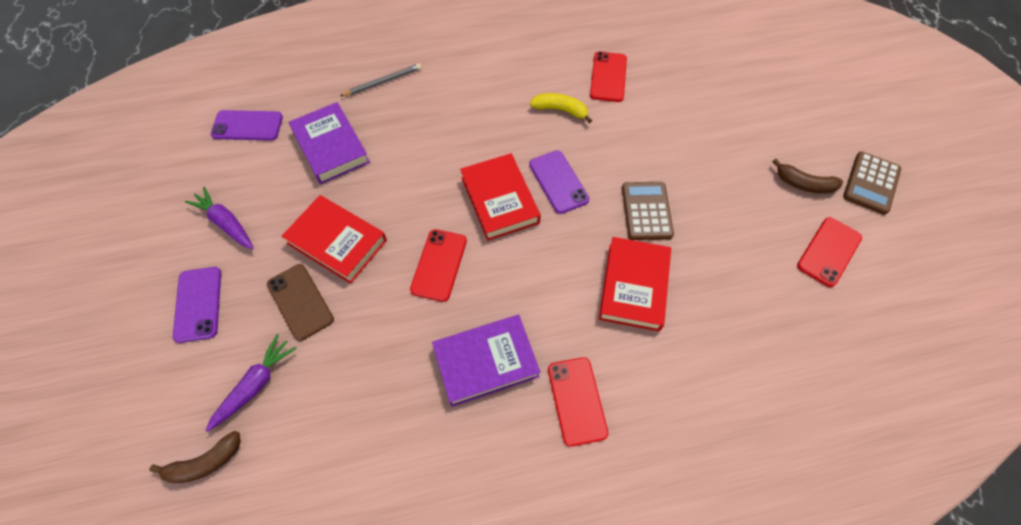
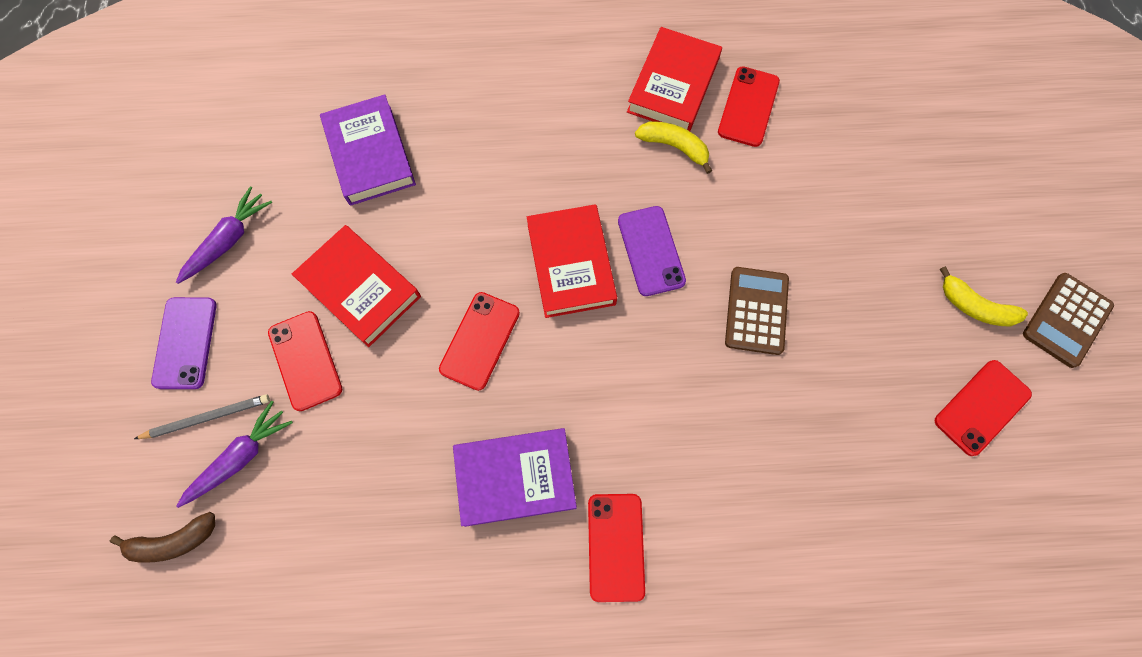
camera: 10 degrees right, 10 degrees up
(226, 223) = (229, 240): purple carrot -> purple carrot turned 75 degrees clockwise
(247, 126) = (270, 108): purple phone -> none
(300, 302) = (305, 360): brown phone -> red phone
(383, 82) = (450, 69): grey pencil -> grey pencil (207, 417)
(634, 286) = (717, 411): red book -> red book (673, 85)
(804, 184) = (974, 306): brown banana -> yellow banana

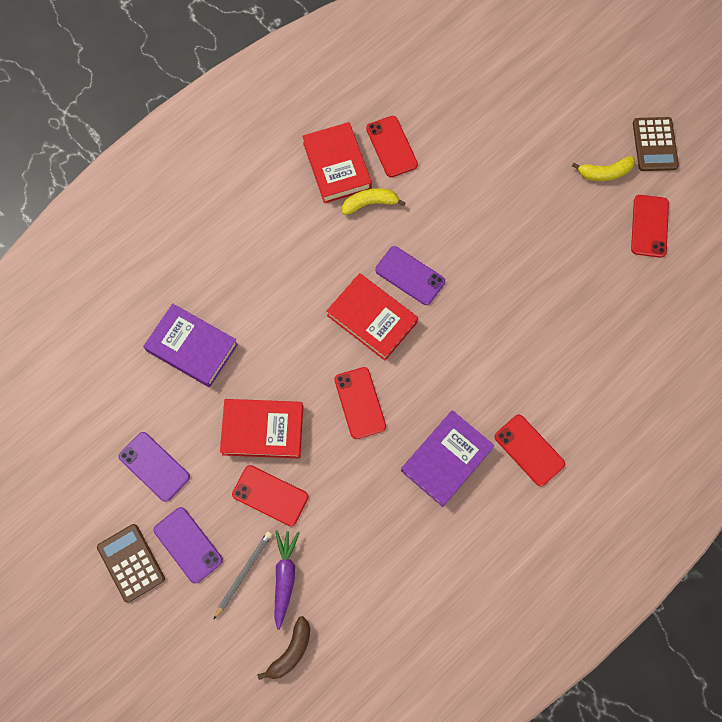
camera: 40 degrees left, 0 degrees up
(229, 240) = (154, 466): purple carrot -> purple phone
(756, 311) = (495, 265): brown calculator -> brown calculator (131, 563)

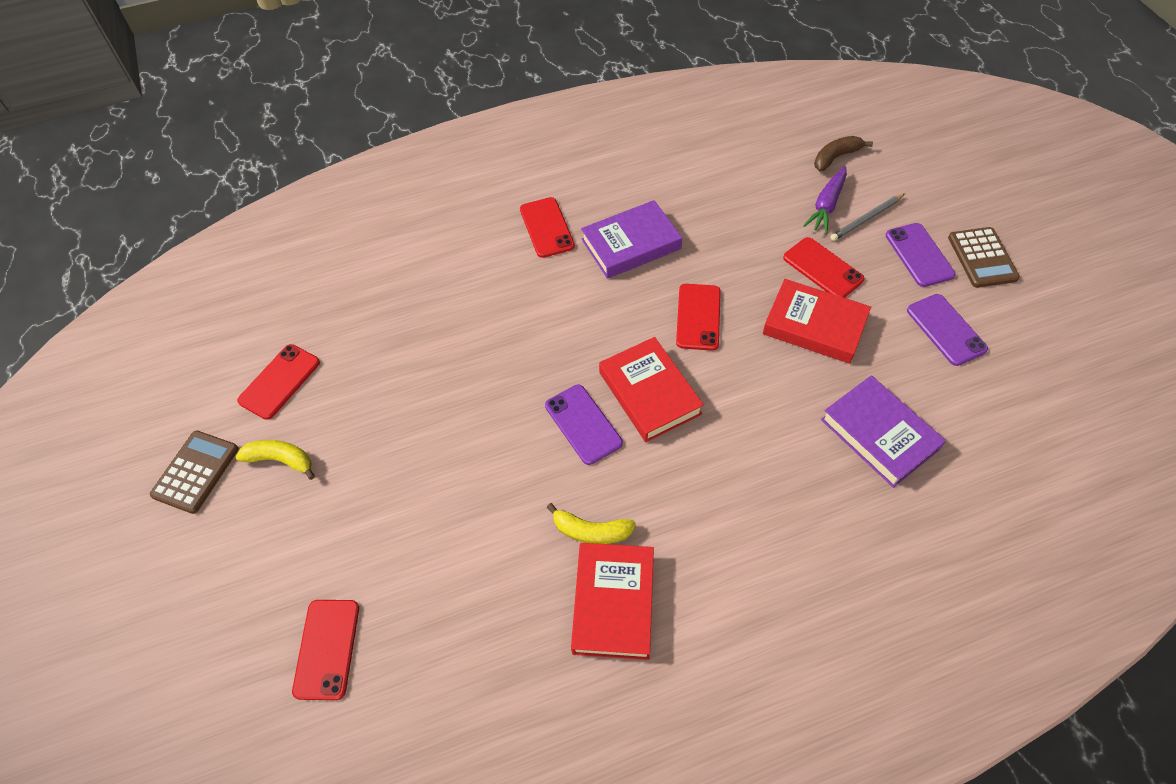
camera: 155 degrees left, 15 degrees down
(391, 147) = (525, 602): red phone -> red phone (327, 649)

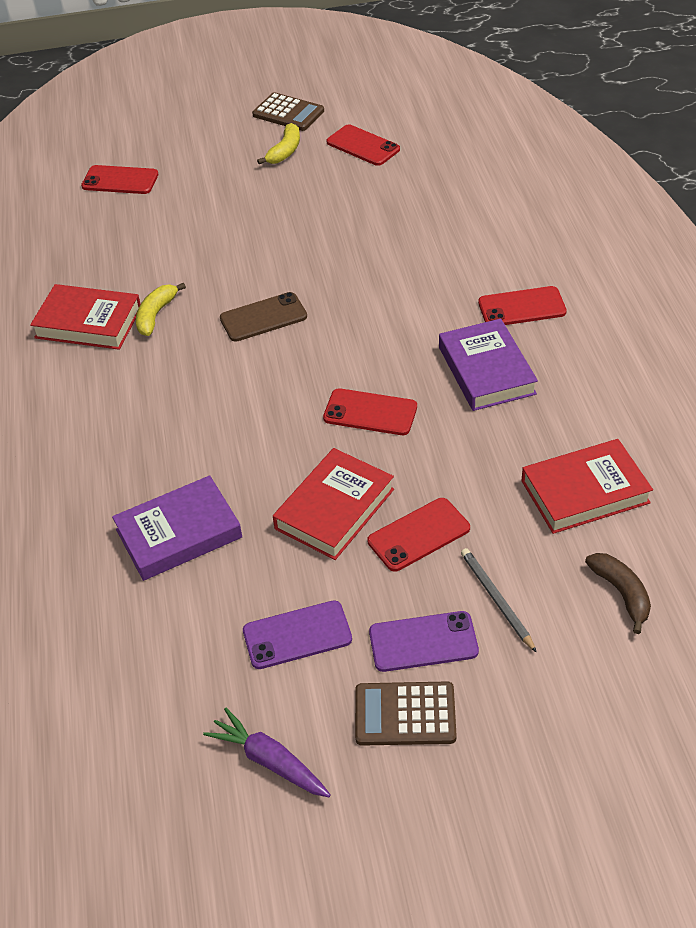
camera: 100 degrees right, 10 degrees down
(583, 424) = (263, 317): purple phone -> brown phone
(649, 393) = (284, 364): red book -> red book (584, 491)
(826, 205) = (527, 562): purple carrot -> purple carrot (269, 761)

